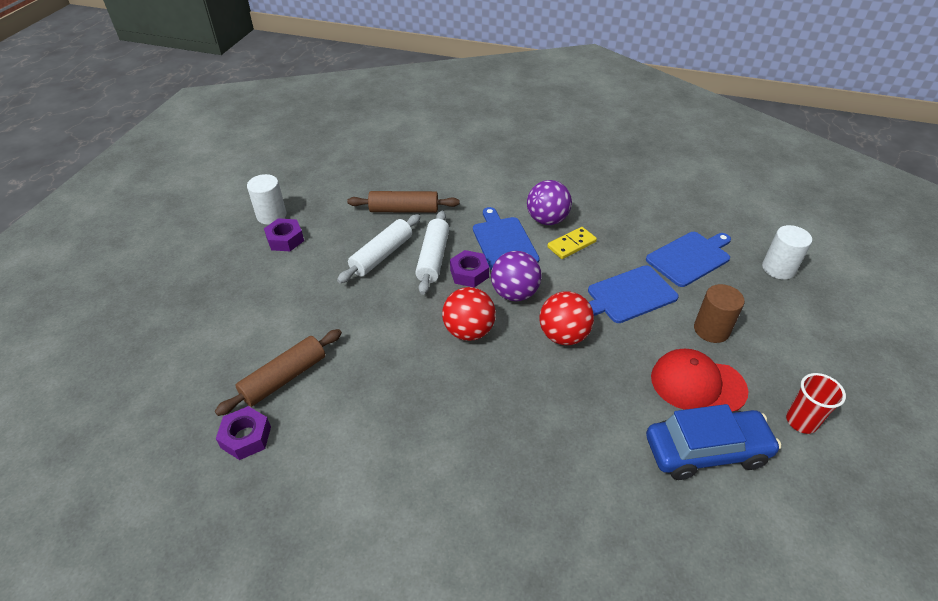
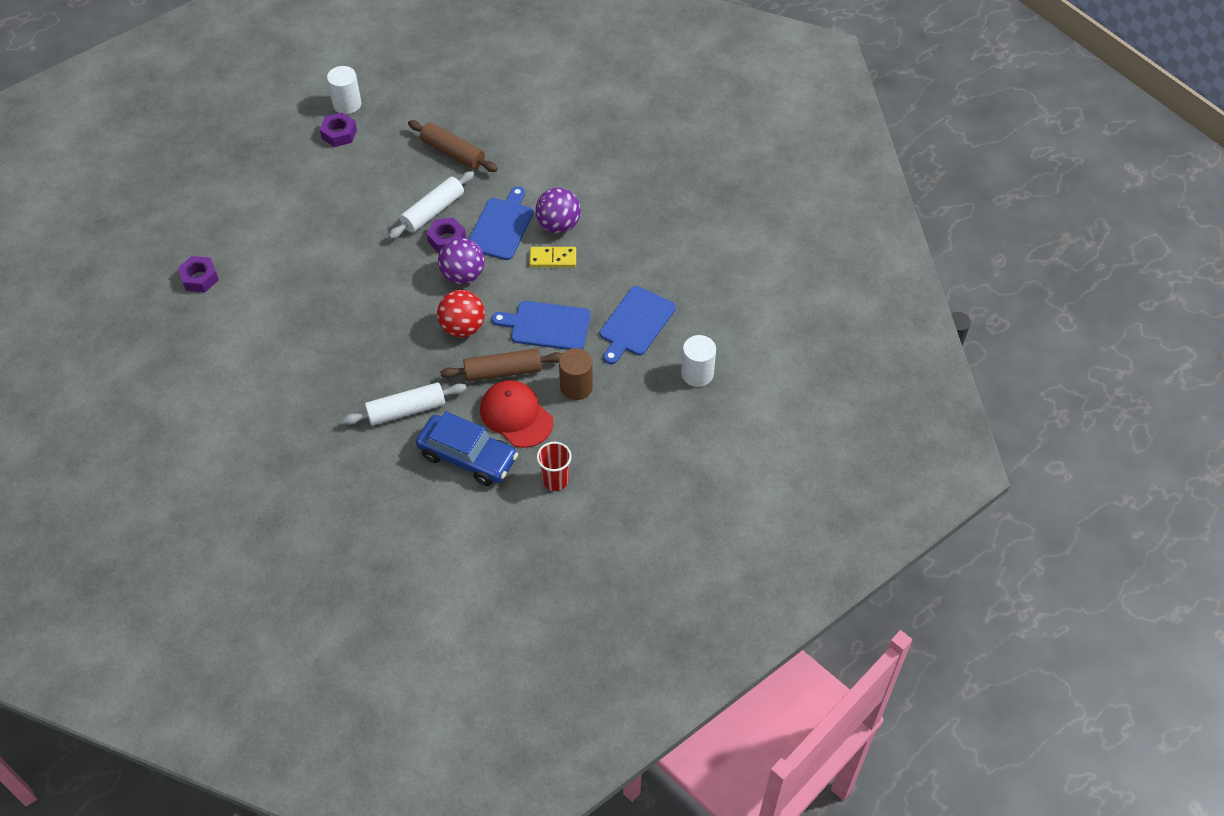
camera: 35 degrees right, 10 degrees up
(284, 378) = (251, 251): brown rolling pin -> brown rolling pin (503, 371)
(382, 255) = (397, 187): white rolling pin -> white rolling pin (406, 410)
(468, 331) = (400, 286): red ball -> none
(690, 258) = (635, 323): blue cutting board -> blue cutting board turned 120 degrees clockwise

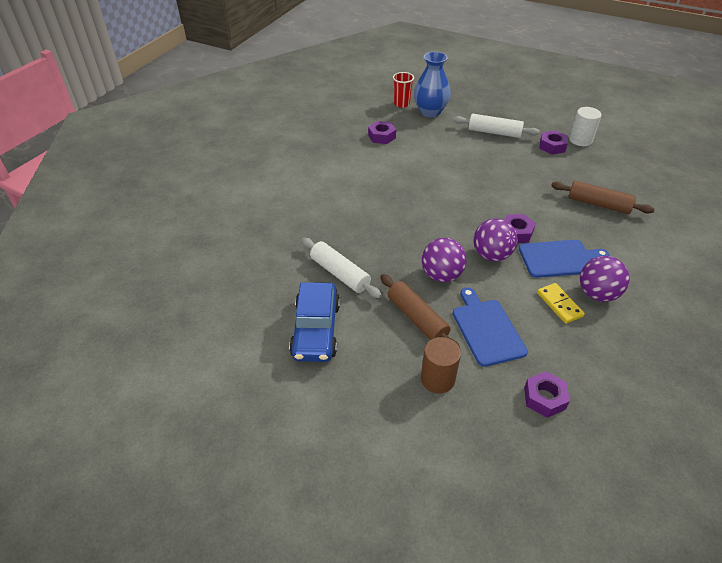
camera: 65 degrees right, 10 degrees down
(186, 208) = (430, 112): none -> blue vase
(433, 211) = (534, 215): white rolling pin -> white rolling pin (494, 132)
(453, 153) = (598, 204): brown rolling pin -> brown rolling pin turned 75 degrees counterclockwise
(462, 328) = (441, 275): red ball -> purple ball
(516, 415) = (378, 346): red cap -> none
(555, 480) = (324, 406): red cup -> red cup (401, 104)
(635, 323) = (544, 398): blue cutting board -> purple nut
(697, 374) = (528, 484): white cylinder -> none

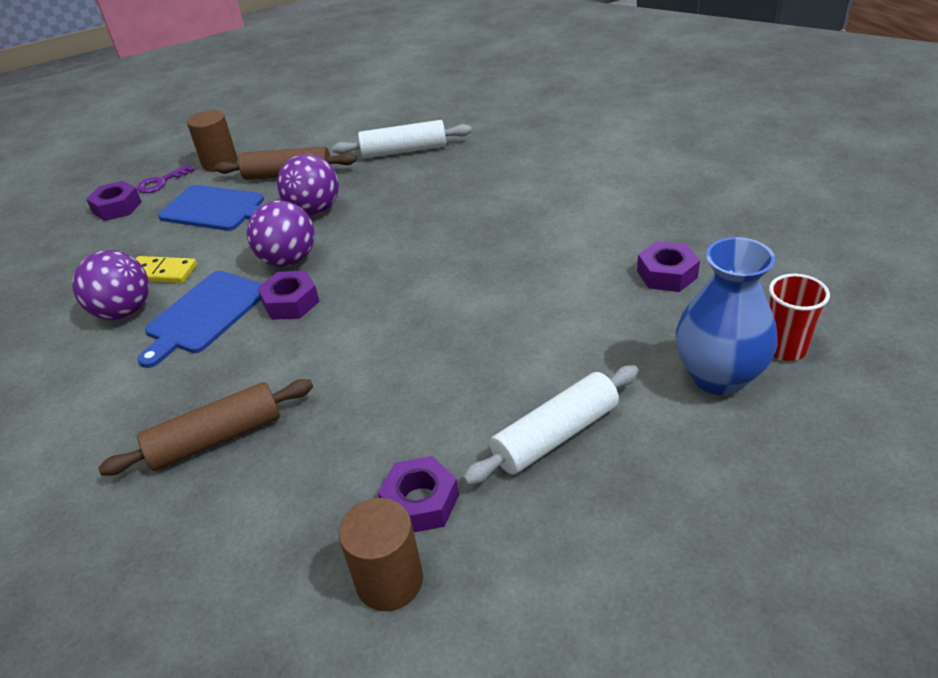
camera: 130 degrees right, 5 degrees down
(316, 330) = (354, 122): blue car -> none
(494, 398) = (161, 182): none -> purple key
(580, 140) = (389, 581): white cylinder -> brown cylinder

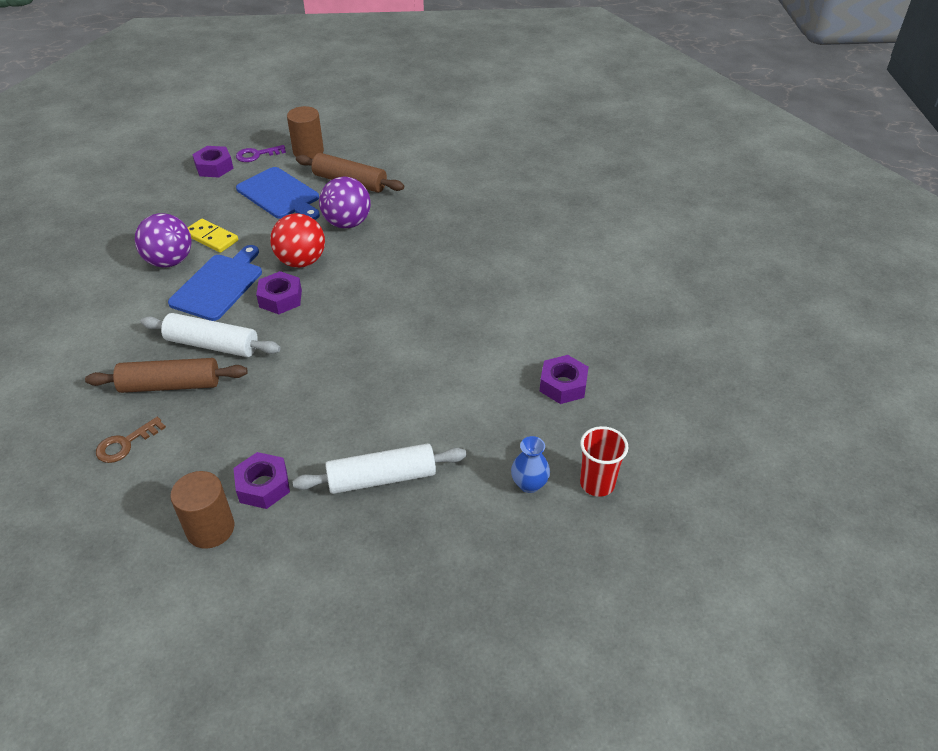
camera: 20 degrees right, 5 degrees up
(200, 528) = (125, 444): none -> brown key
(204, 314) = (219, 285): blue cutting board -> blue cutting board turned 150 degrees clockwise
(288, 260) = (301, 261): purple ball -> red ball
(404, 151) = (451, 191): white rolling pin -> white rolling pin (212, 345)
(718, 376) = (529, 484): blue vase -> blue vase, size x0.50

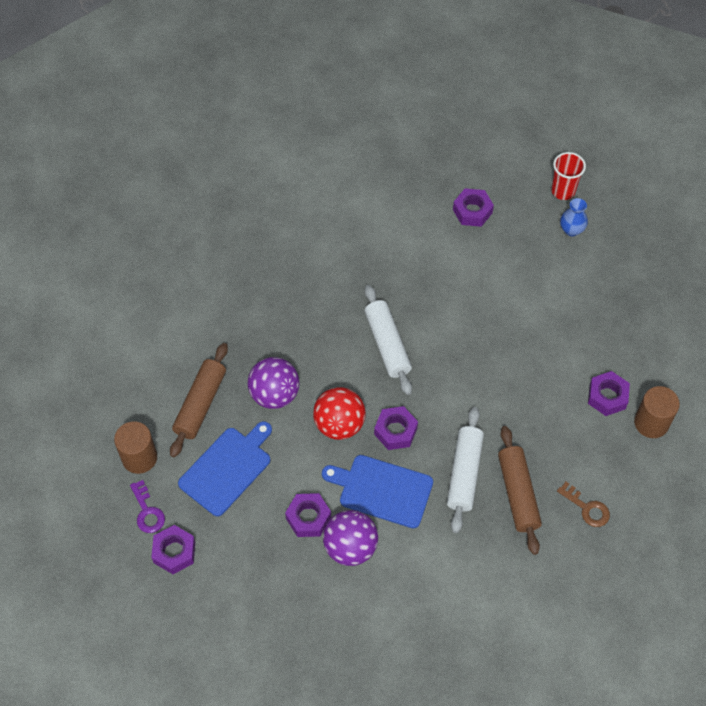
camera: 95 degrees left, 15 degrees up
(211, 238) = (308, 518): yellow domino -> purple nut
(382, 478) = (584, 320): white rolling pin -> white rolling pin (387, 344)

